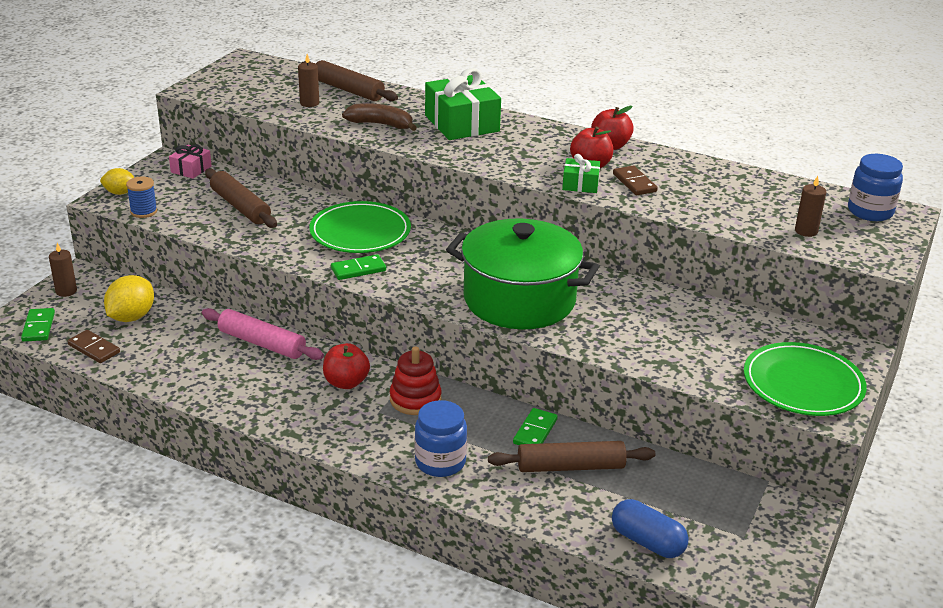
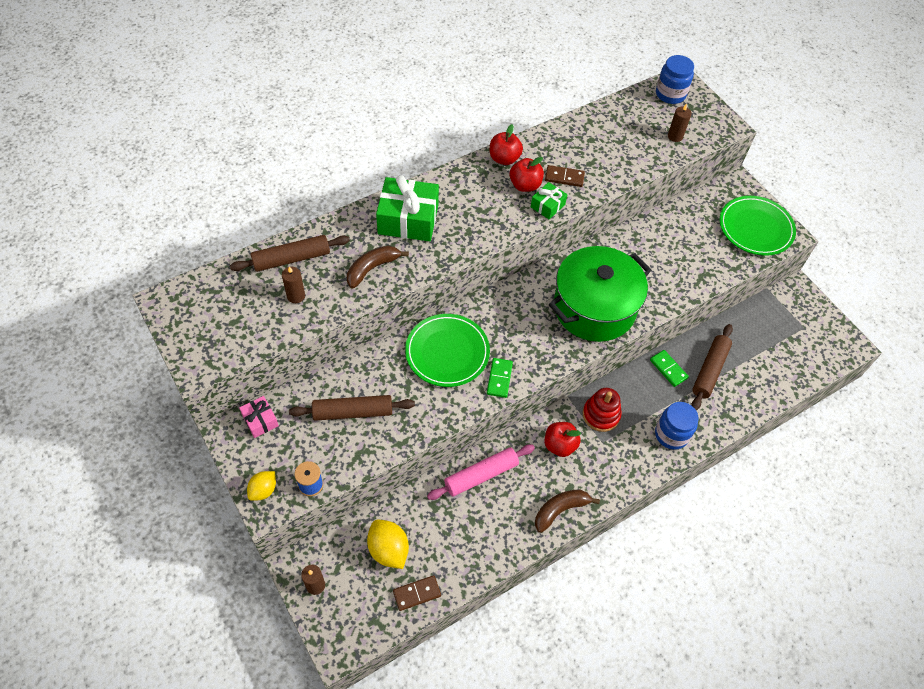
camera: 60 degrees left, 25 degrees up
(38, 327) = (358, 625): green domino -> none
(261, 408) = (560, 510): none -> brown banana
(647, 542) = (789, 372): blue capsule -> none

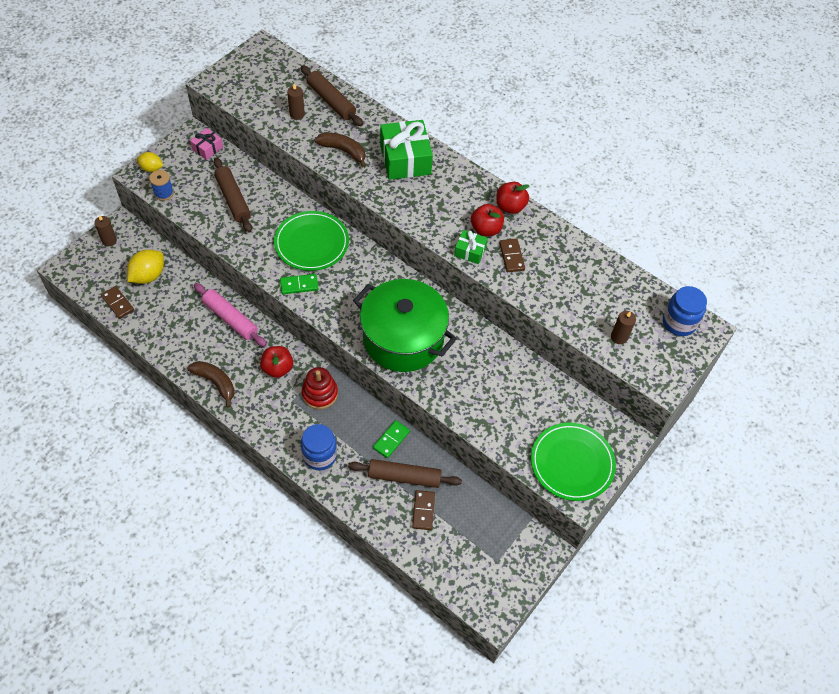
camera: 70 degrees right, 0 degrees up
(746, 366) = (423, 511): none -> brown domino

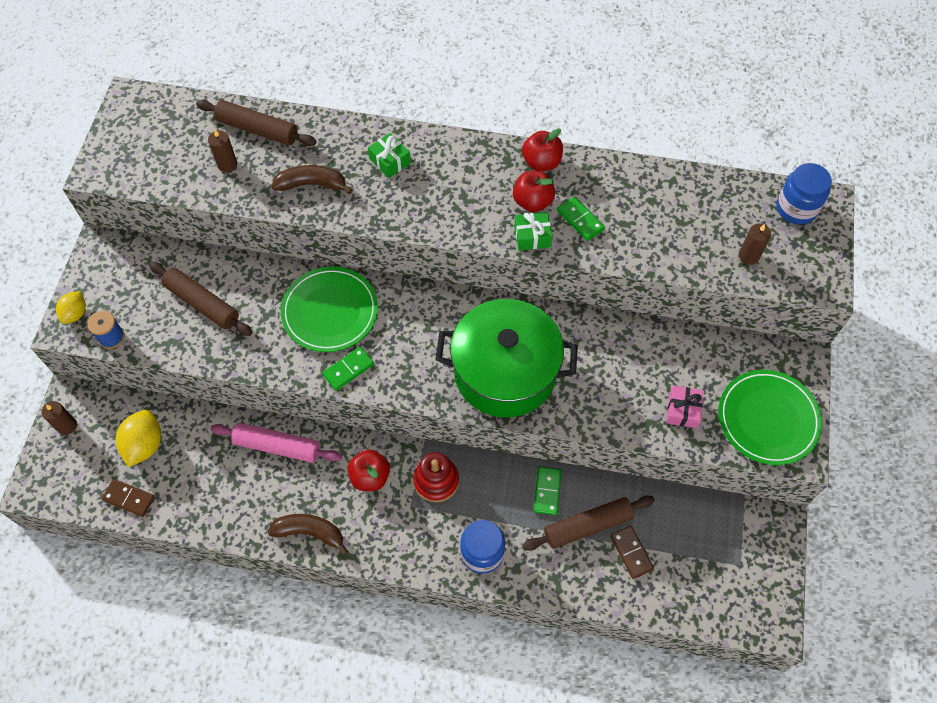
camera: 25 degrees left, 5 degrees up
(151, 168) = (75, 313): yellow lemon -> yellow lemon turned 60 degrees counterclockwise
(207, 148) = (129, 255): pink gift -> pink gift (682, 410)
(405, 159) = (390, 161): green gift -> green gift, size x0.51
(511, 256) = (580, 220): brown domino -> green domino

